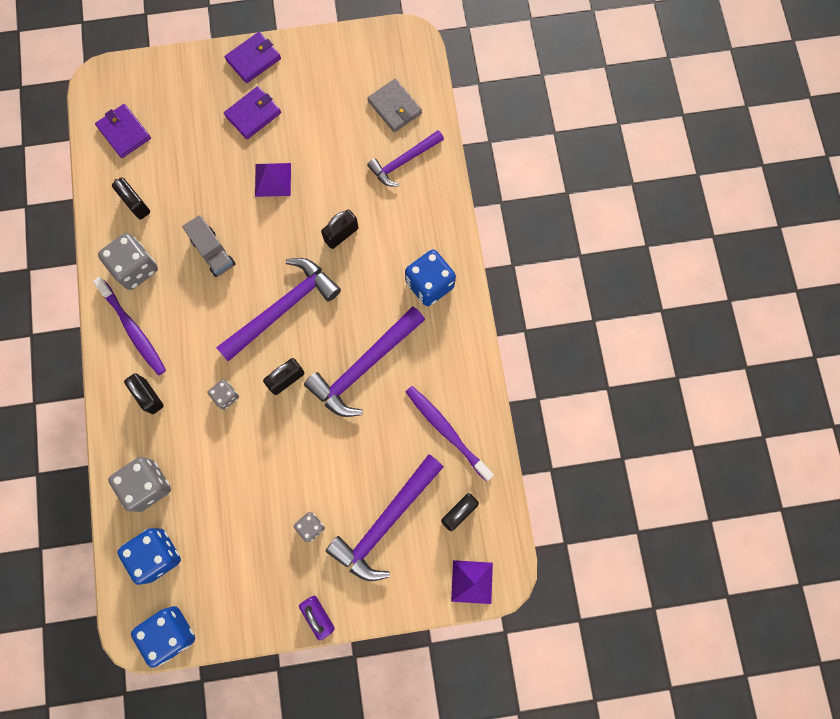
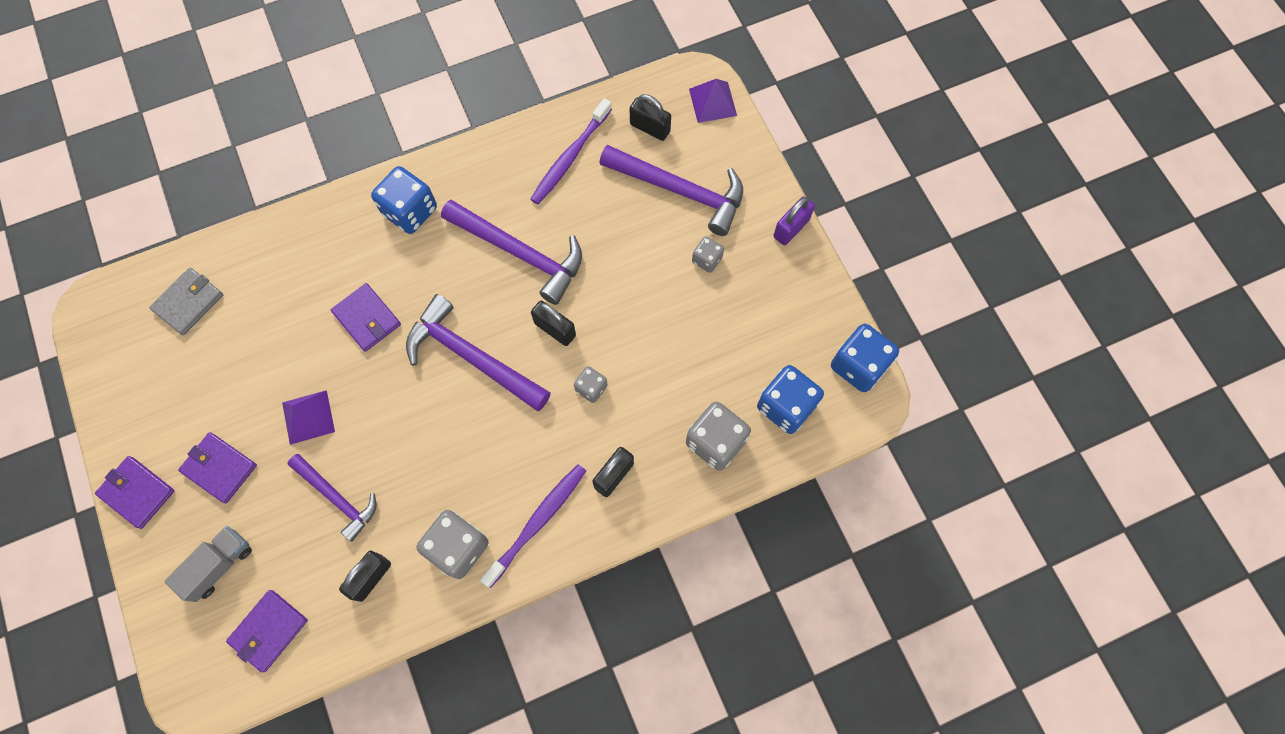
camera: 105 degrees left, 5 degrees down
(213, 252) = (418, 459): grey truck -> grey truck (219, 565)
(341, 234) = (367, 318): black padlock -> purple wallet
(403, 162) = (261, 275): purple hammer -> purple hammer (337, 498)

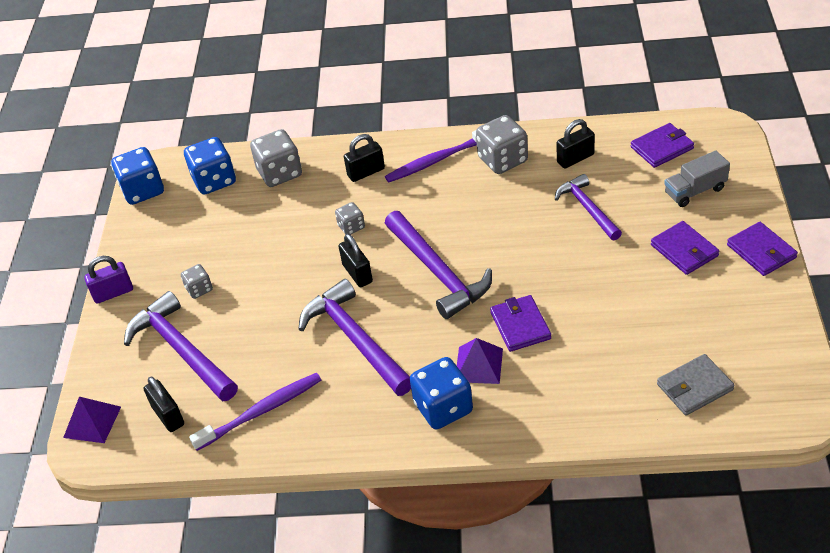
camera: 150 degrees left, 25 degrees down
(308, 417) = (597, 266): purple pyramid -> purple pyramid (479, 365)

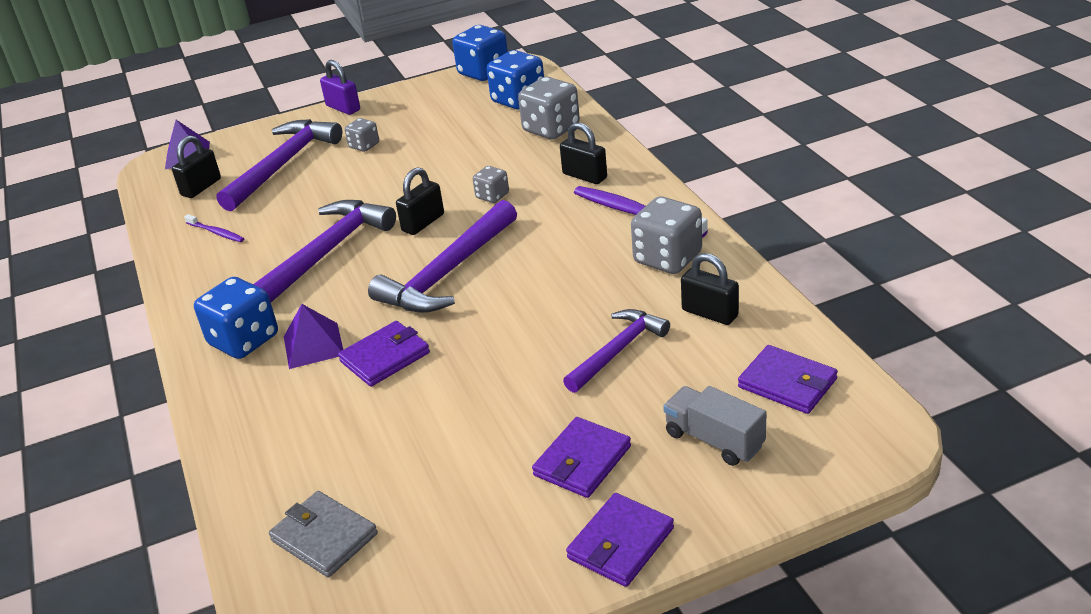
camera: 65 degrees right, 10 degrees down
(262, 411) = (216, 233): purple toothbrush -> purple toothbrush, size x0.53

